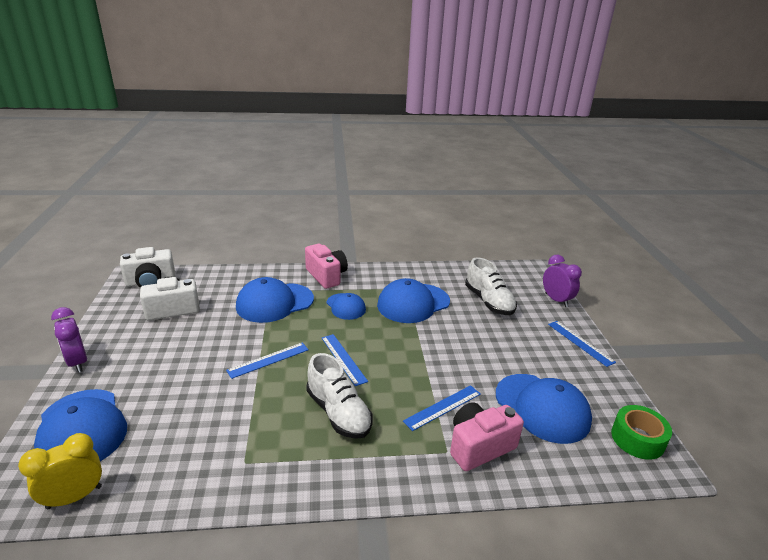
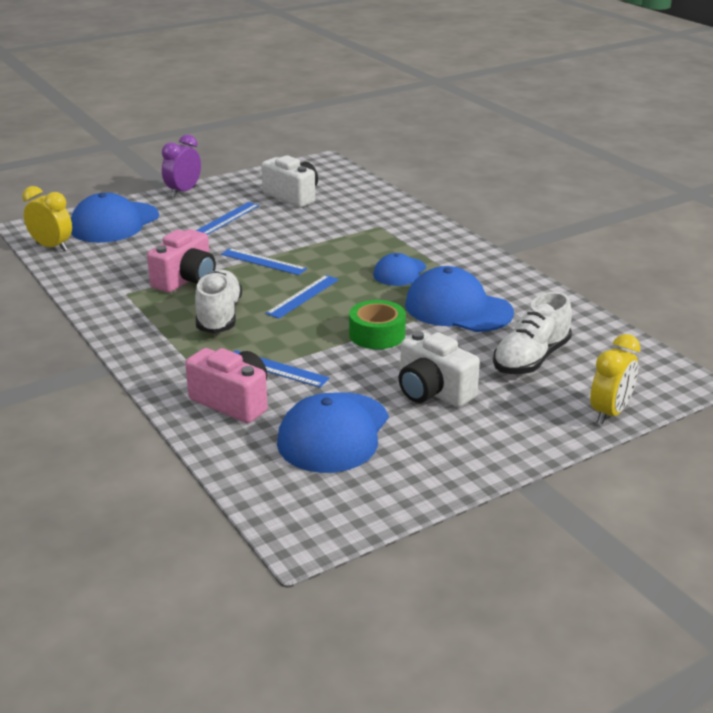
camera: 65 degrees right, 0 degrees up
(151, 282) = (324, 172): white camera -> white camera (433, 392)
(274, 303) = (360, 235): blue cap -> none
(326, 276) = (449, 244): pink camera -> pink camera (186, 280)
(338, 413) = (219, 316): white shoe -> white shoe turned 150 degrees clockwise
(556, 300) = (610, 413): purple clock -> yellow clock
(580, 343) = (512, 446): blue ruler -> blue ruler (227, 218)
(637, 439) = (335, 511): green tape -> green tape (377, 334)

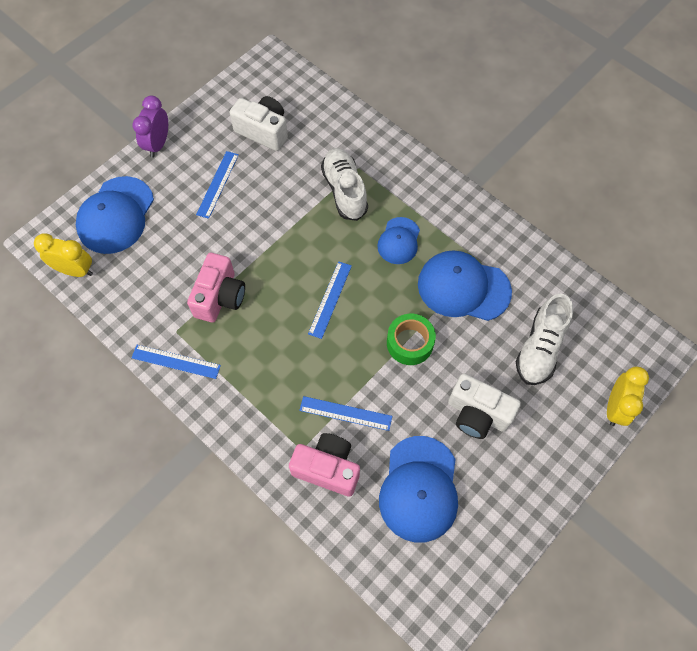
camera: 15 degrees left, 35 degrees up
(219, 316) = (270, 347): white shoe -> white shoe (344, 190)
(263, 261) = (276, 251): blue ruler -> blue ruler (176, 361)

